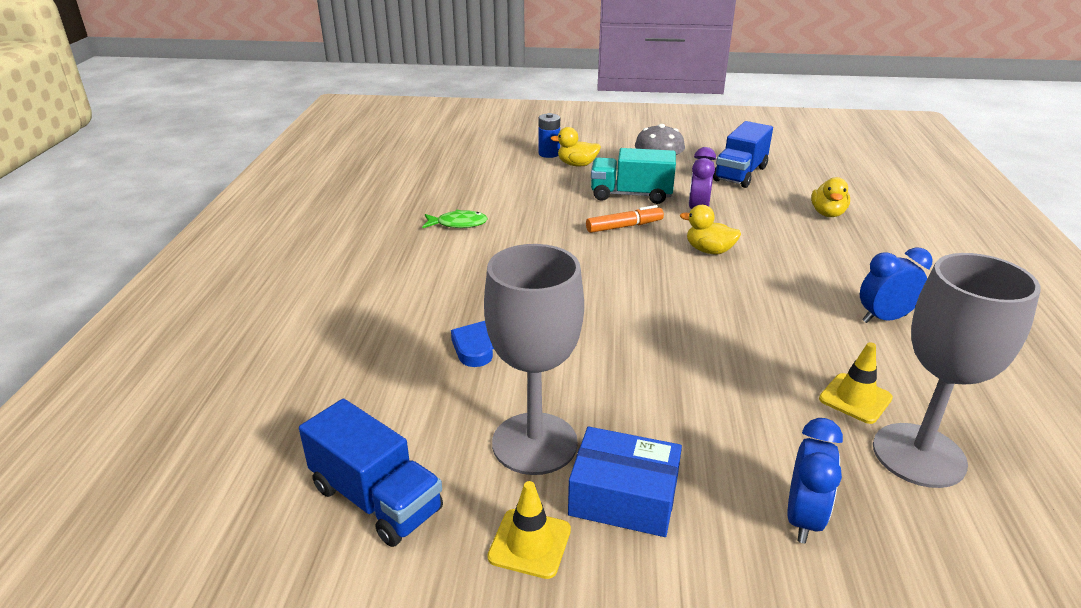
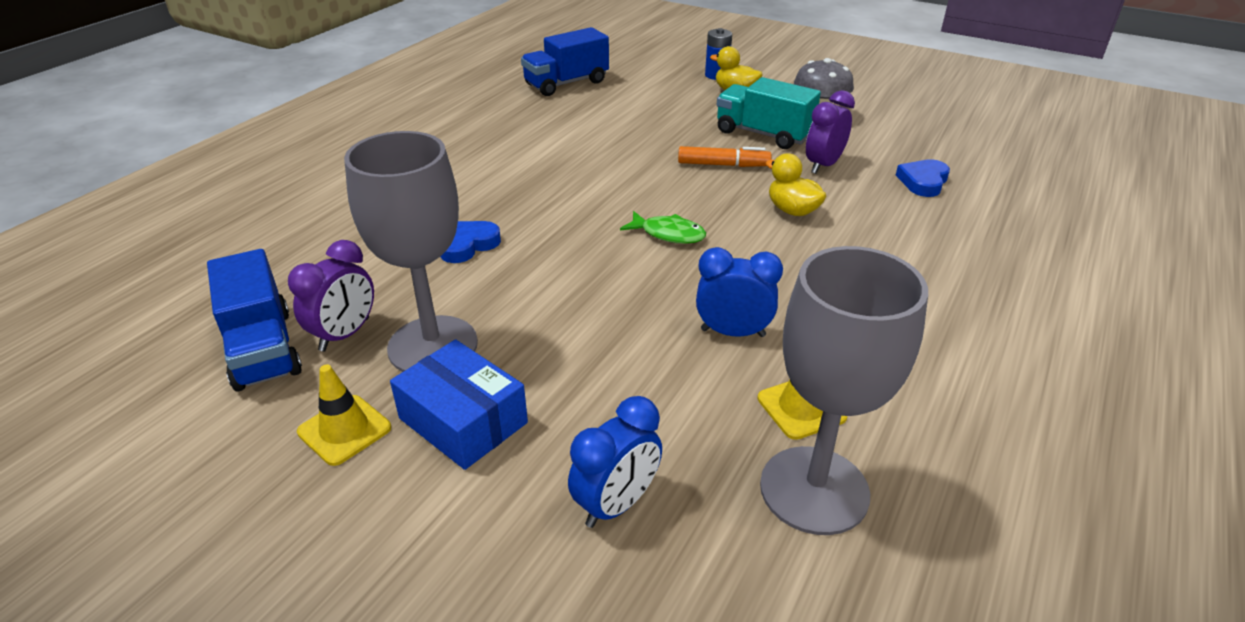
camera: 25 degrees right, 5 degrees up
(444, 460) = (345, 334): none -> purple clock
(458, 224) = (559, 127): green fish -> green fish (668, 234)
(740, 174) = (915, 136): blue truck -> blue truck (566, 83)
(777, 207) = (923, 182): none -> blue heart
(827, 213) = (982, 202): yellow duck -> none
(884, 318) = (930, 334): blue clock -> blue clock (733, 333)

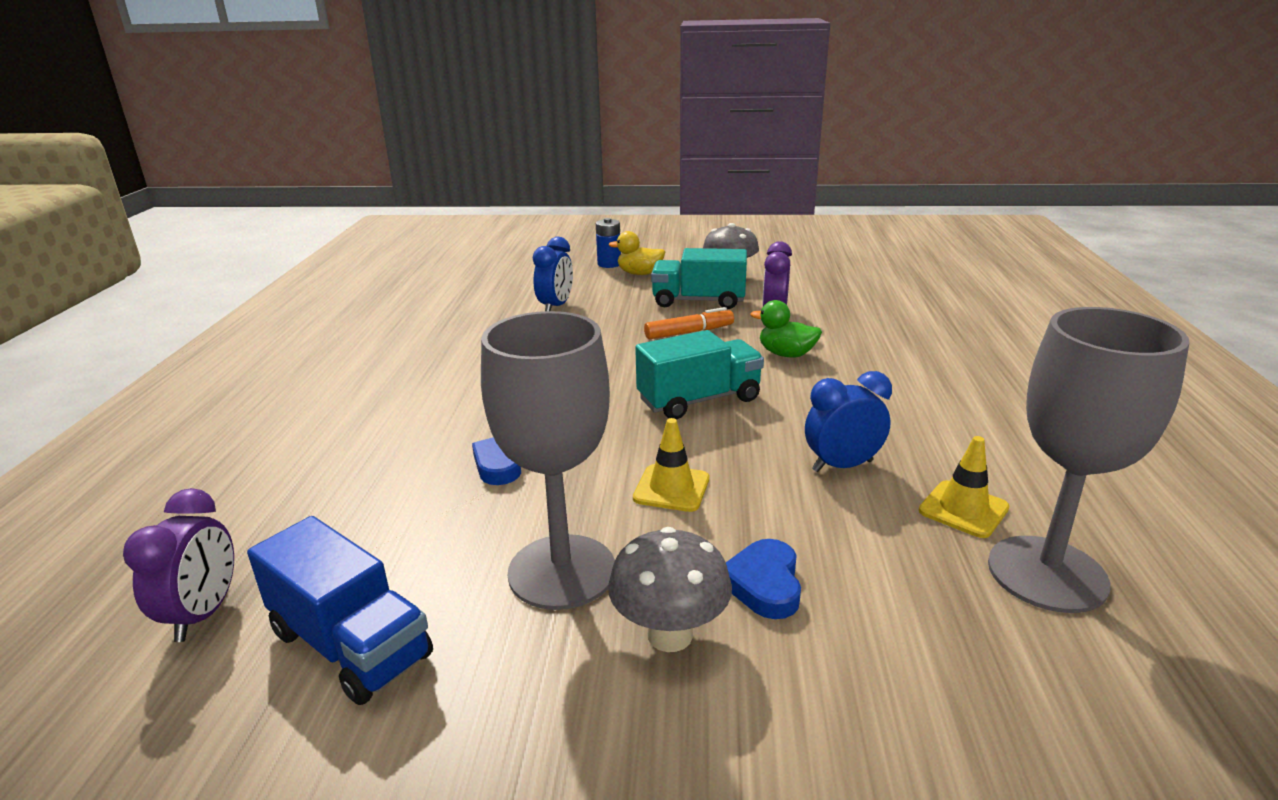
camera: 25 degrees left, 10 degrees down
(344, 430) = (543, 696): yellow traffic cone -> yellow traffic cone (671, 488)
(345, 334) = (445, 594): purple clock -> purple clock (203, 614)
(463, 421) = (670, 635): blue box -> grey mushroom
(566, 83) = (468, 296): blue truck -> none
(616, 504) = (902, 655): blue clock -> blue clock (555, 307)
(668, 234) = (699, 400): green fish -> turquoise truck
(792, 210) = (786, 354): yellow duck -> green duck
(923, 182) = (864, 309): blue heart -> blue heart (764, 584)

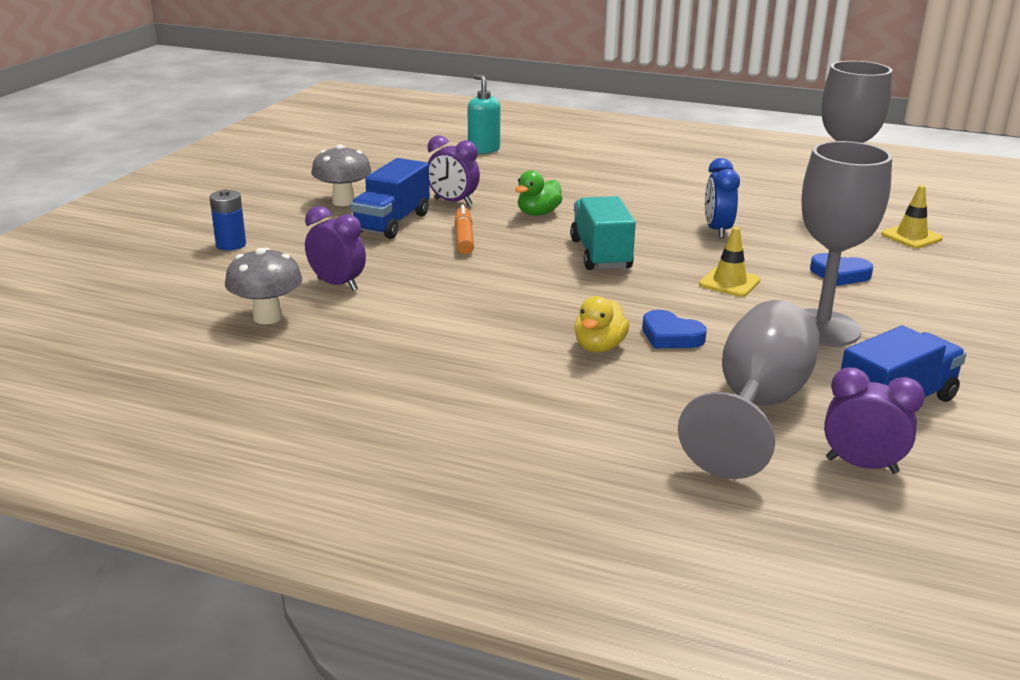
camera: 75 degrees left, 0 degrees up
(344, 530) = (756, 407): none -> grey goblet
(555, 307) = (337, 285): blue clock -> purple clock
(639, 273) = (282, 235): yellow duck -> yellow duck (599, 347)
(670, 635) = (884, 305): grey mushroom -> grey mushroom (267, 317)
(698, 301) = (392, 223): turquoise truck -> blue truck
(944, 303) = (483, 150): none -> turquoise soap dispenser
(963, 509) = (775, 213): yellow traffic cone -> yellow traffic cone (911, 236)

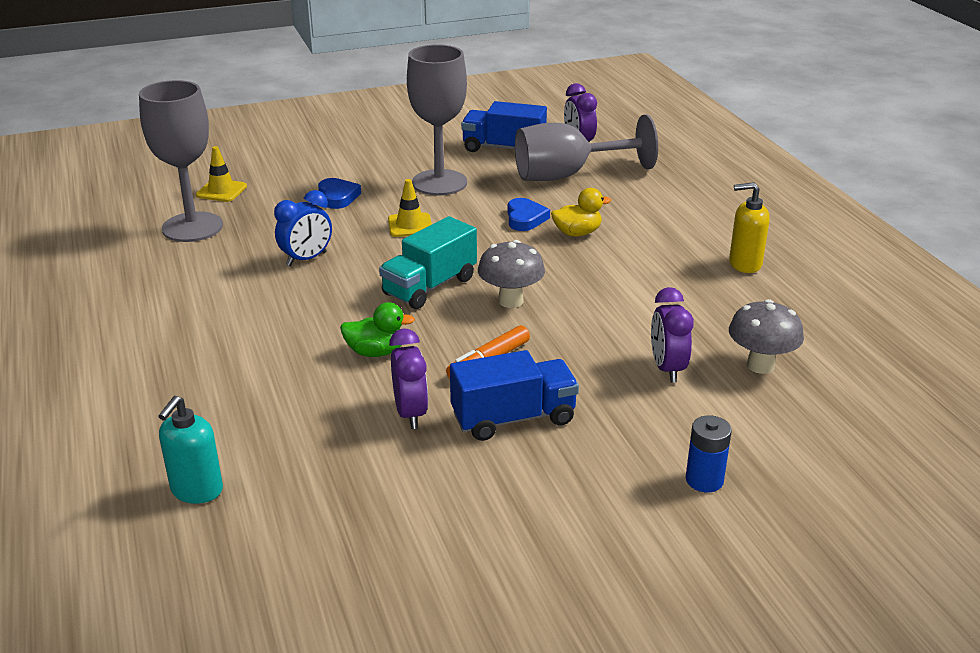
camera: 130 degrees left, 5 degrees up
(343, 202) = (506, 485): grey mushroom -> grey mushroom (510, 301)
(396, 399) = (744, 264): none -> yellow soap dispenser

